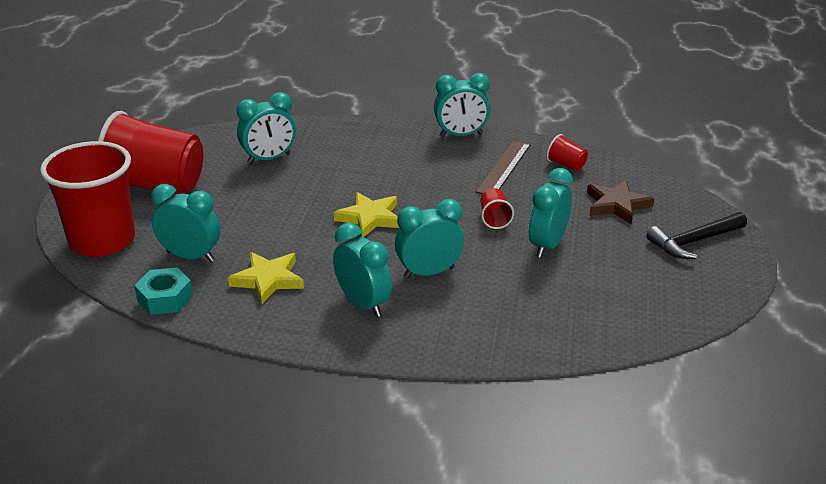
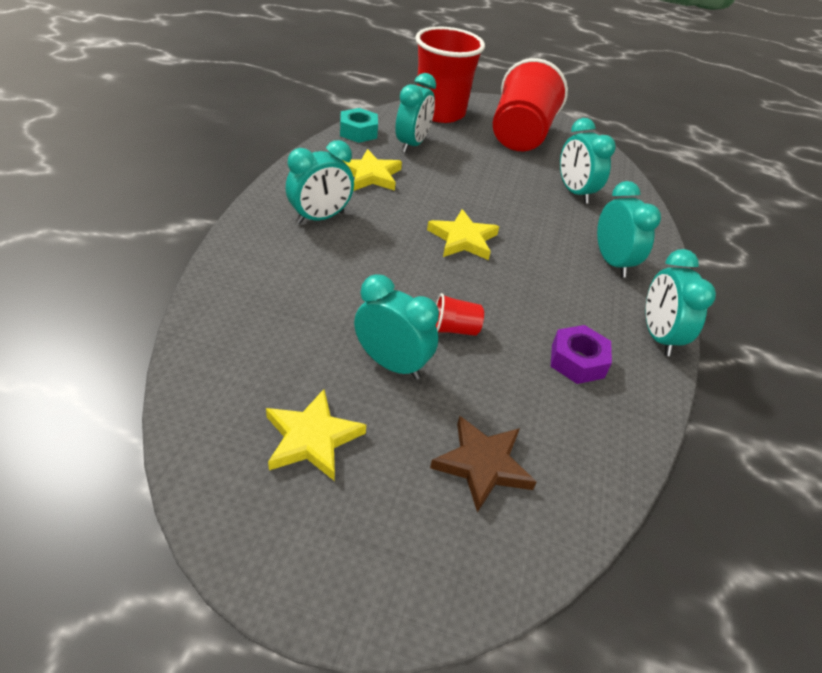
camera: 90 degrees right, 10 degrees up
(429, 272) = (358, 263): turquoise clock -> turquoise clock (612, 262)
(503, 168) = (577, 361): brown ruler -> purple nut
(566, 165) = (594, 431): red cup -> none
(636, 273) = (312, 438): none -> yellow star
(694, 242) = (372, 539): black hammer -> none

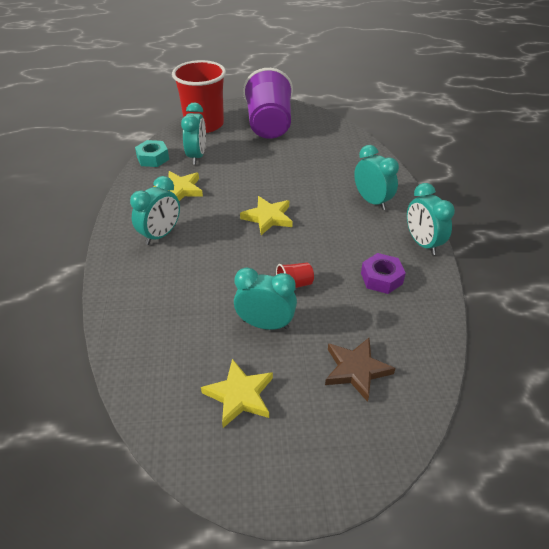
camera: 15 degrees left, 0 degrees up
(520, 135) = (269, 125): red cup -> purple cup
(574, 192) = (325, 158): turquoise clock -> none

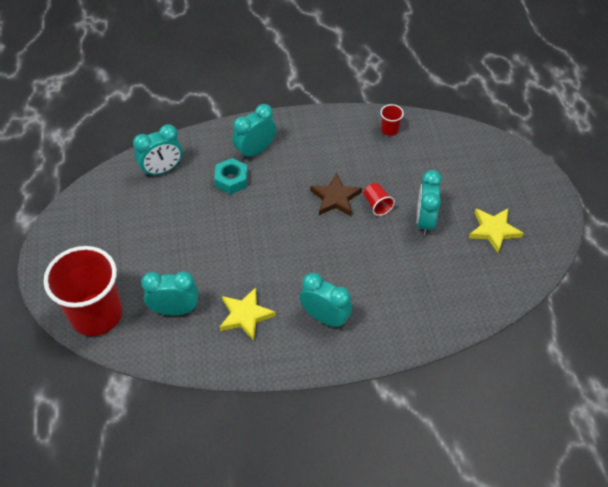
camera: 95 degrees left, 10 degrees up
(153, 158) = (179, 357): turquoise nut -> turquoise nut (231, 180)
(268, 217) = (288, 230): yellow star -> none
(269, 125) = (104, 243): purple cup -> none
(356, 370) = (455, 166): brown star -> brown star (335, 198)
(381, 278) = (360, 148): purple nut -> none
(417, 309) = (389, 130): none -> red cup
(422, 243) = (313, 120): turquoise clock -> turquoise clock (162, 170)

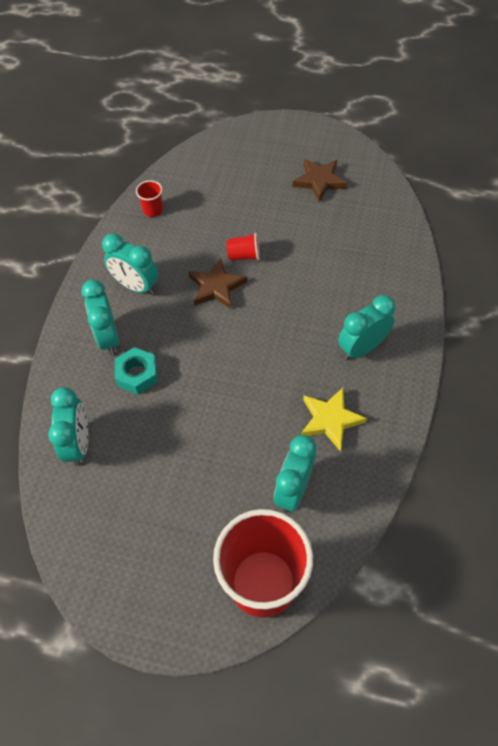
camera: 65 degrees left, 5 degrees up
(424, 221) = (283, 226): turquoise clock -> turquoise clock (136, 286)
(493, 231) = (319, 181): yellow star -> brown star

